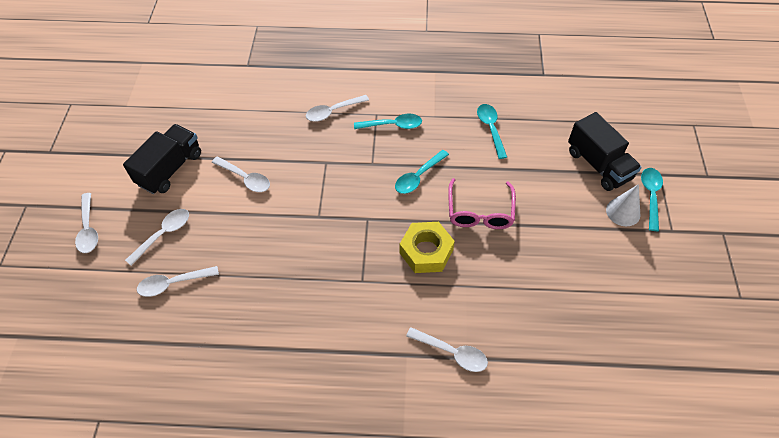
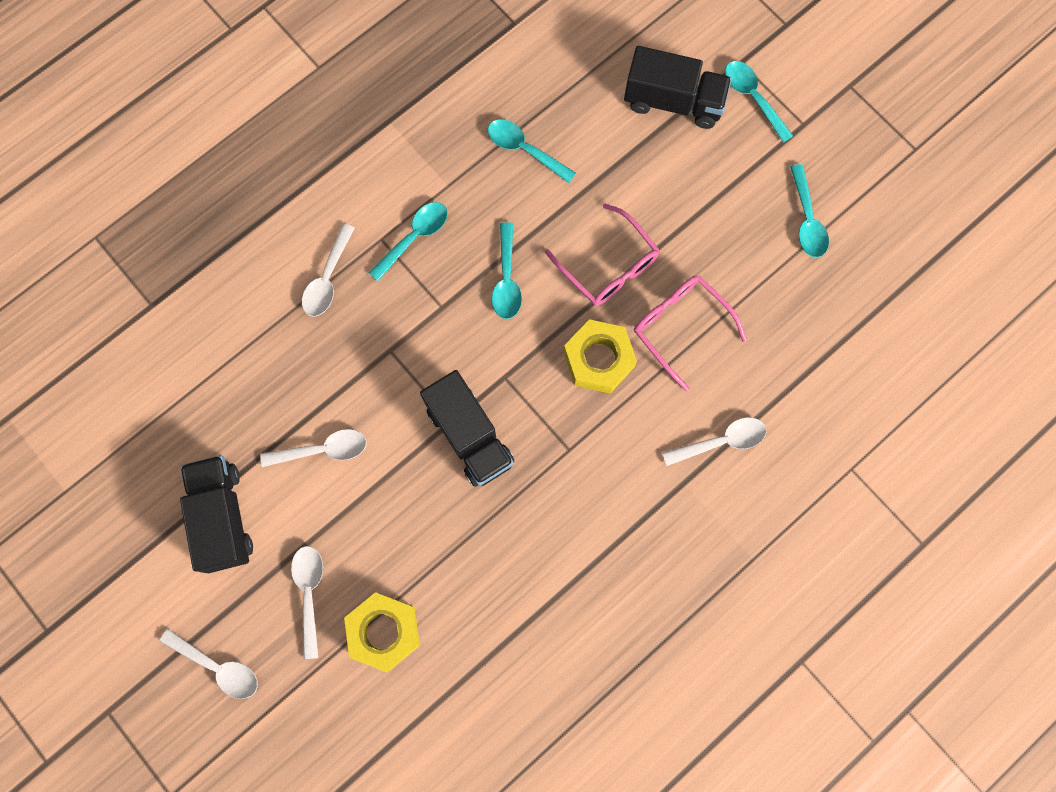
camera: 45 degrees left, 20 degrees up
(173, 283) = (384, 631): white spoon -> yellow nut
(319, 231) = (469, 436): none -> black truck
(490, 274) = (681, 328): none -> pink glasses
(623, 212) = (742, 141): white cone -> none
(626, 280) = (807, 220): none -> turquoise spoon

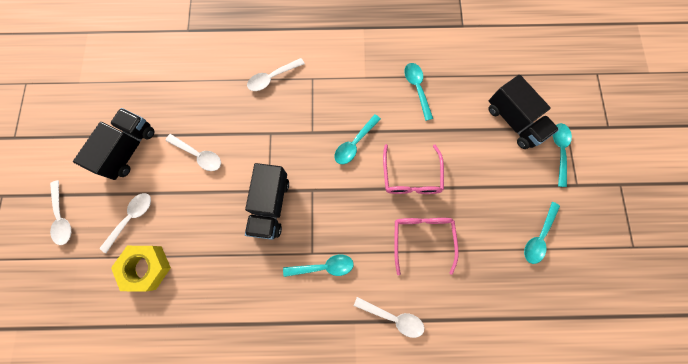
camera: 40 degrees right, 0 degrees up
(414, 237) = (328, 90): turquoise spoon -> turquoise spoon (323, 266)
(598, 359) = (366, 220): yellow nut -> none

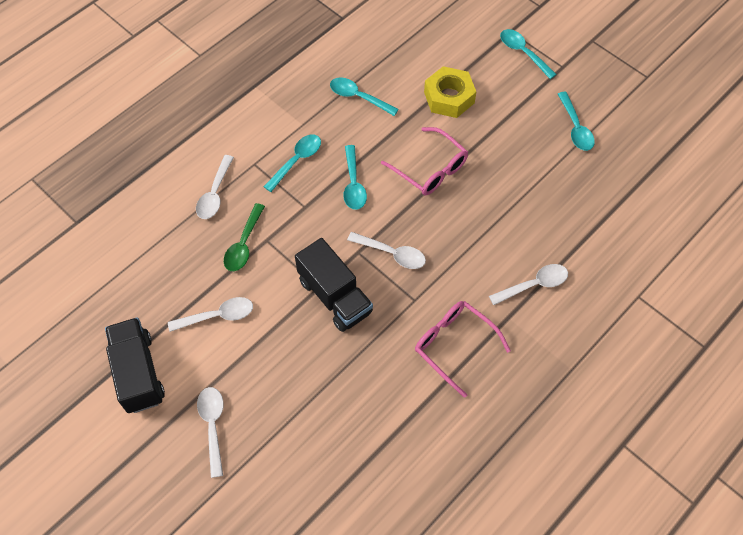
camera: 45 degrees left, 15 degrees down
(62, 217) = (138, 491): white spoon -> white spoon (392, 254)
(146, 267) = (277, 451): yellow nut -> yellow nut (449, 97)
(255, 124) = (244, 244): none -> green spoon
(323, 266) = (436, 300): turquoise spoon -> turquoise spoon (296, 161)
(422, 239) = (491, 207): pink glasses -> pink glasses (454, 346)
(513, 121) = (465, 59): black truck -> none

